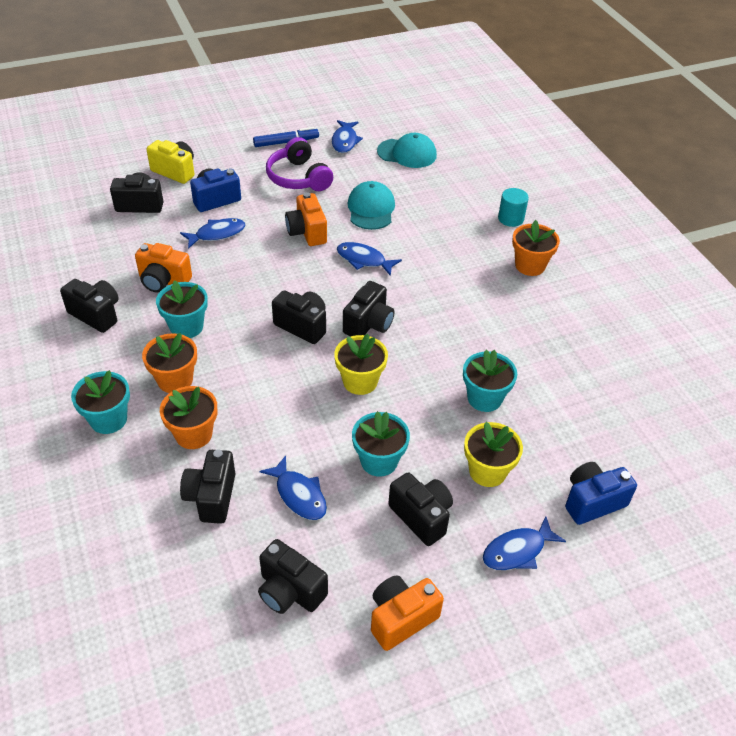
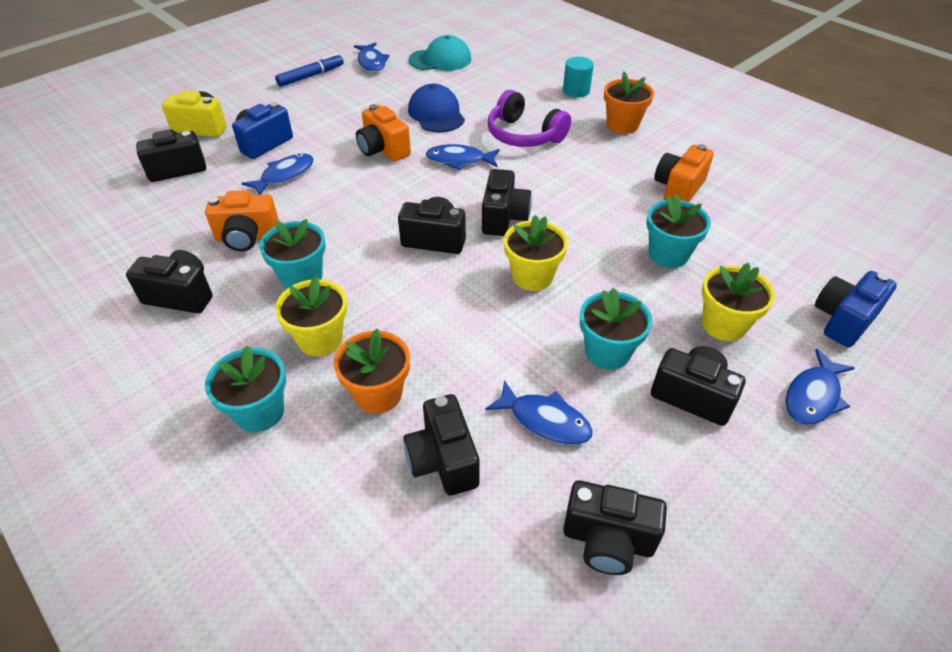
camera: 20 degrees left, 0 degrees up
(175, 380) = (320, 339): orange flower pot -> yellow flower pot
(298, 178) = (343, 103): purple headphones -> purple headphones (524, 135)
(371, 209) = (436, 114): turquoise cap -> blue cap
(401, 618) = (753, 521): orange camera -> orange camera (678, 189)

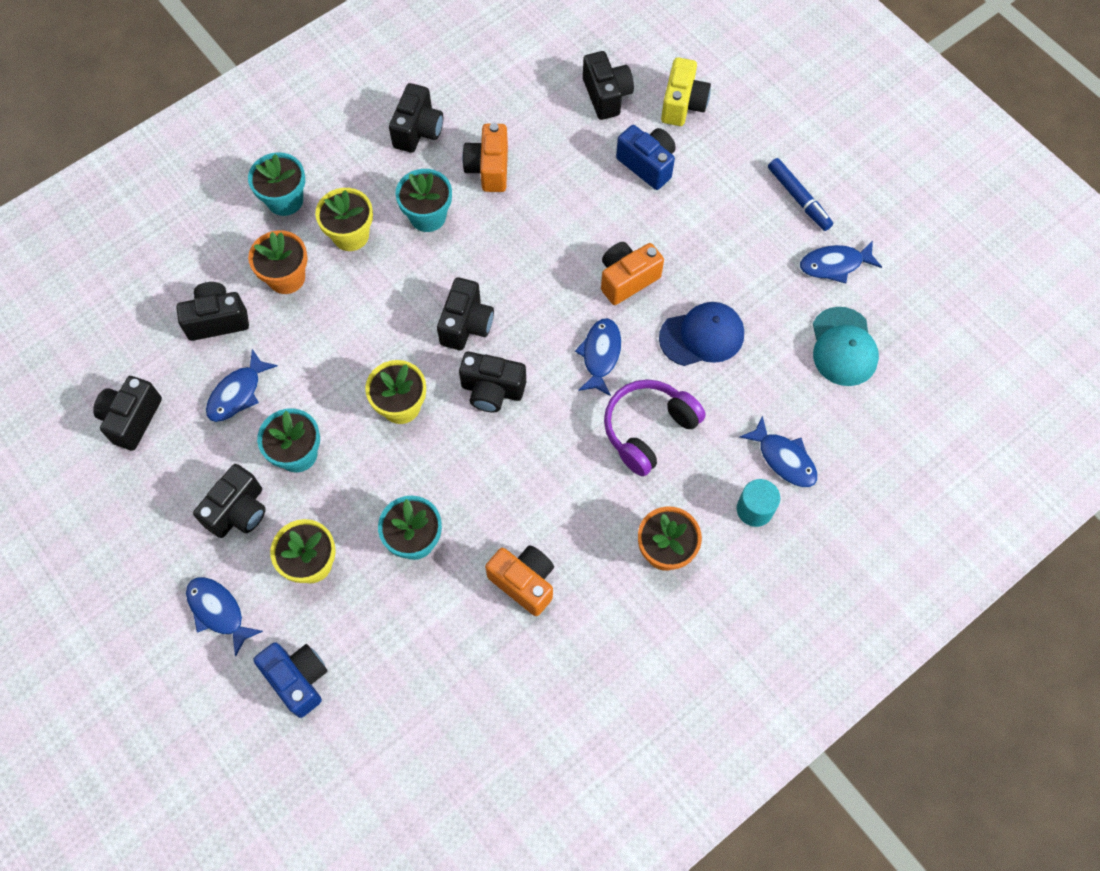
camera: 95 degrees right, 20 degrees up
(284, 175) = (586, 189): blue fish -> blue fish (783, 458)

